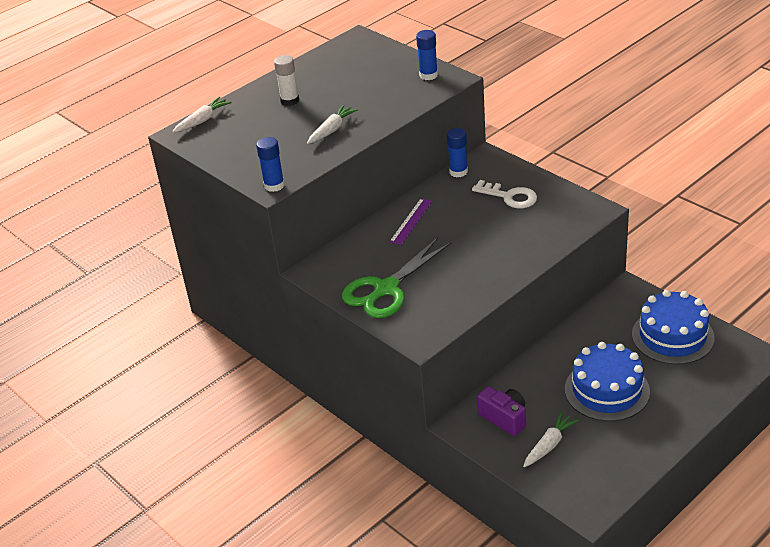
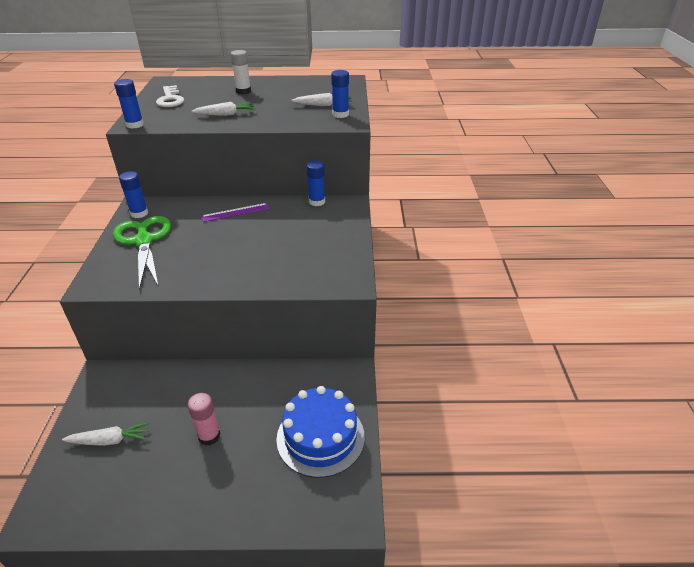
camera: 40 degrees right, 0 degrees up
(202, 121) = (187, 80): white carrot -> white carrot (323, 105)
(330, 276) = (139, 213): none -> blue glue stick
(386, 289) = (144, 241): green scissors -> green scissors turned 75 degrees clockwise
(504, 418) = (126, 394): purple camera -> none
(509, 197) = (315, 236): white key -> white key (170, 99)
(607, 390) = (209, 436): blue cake -> pink glue stick

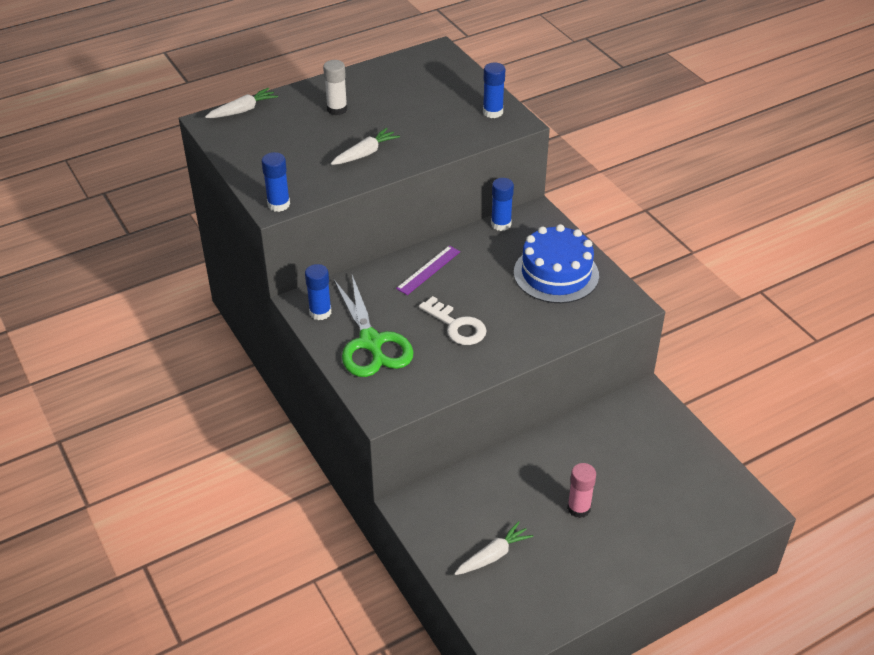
camera: 30 degrees left, 5 degrees up
(144, 241) = (371, 342): green scissors -> green scissors turned 150 degrees counterclockwise
(170, 99) = (263, 151): white key -> white key (457, 326)
(320, 437) = (674, 463): blue cake -> blue cake (556, 274)
(323, 105) = (457, 103): white carrot -> white carrot (242, 110)

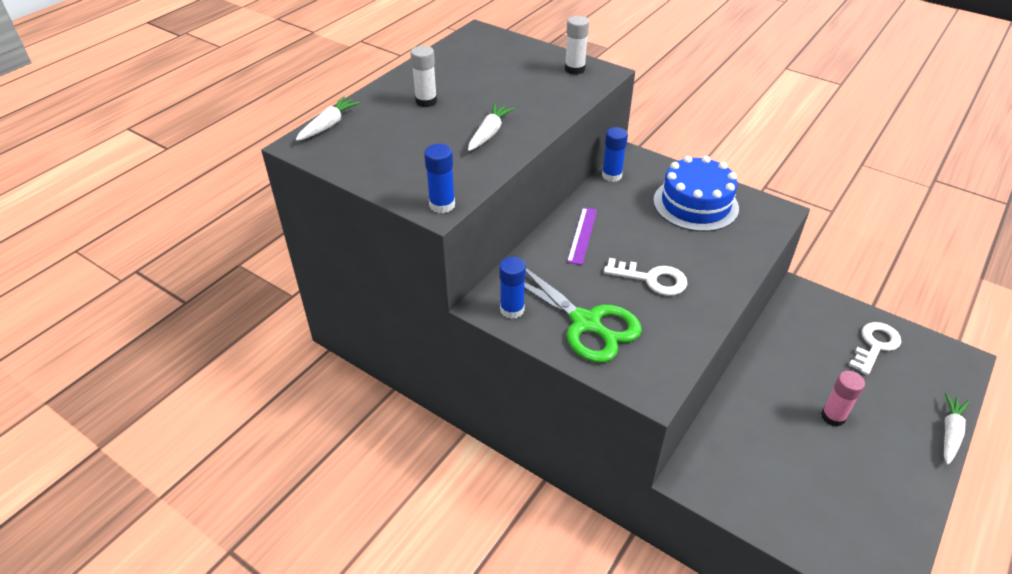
camera: 25 degrees left, 0 degrees up
(492, 555) = (801, 497): white carrot -> white carrot (950, 433)
(493, 112) = (574, 69): blue glue stick -> white glue stick
(678, 466) = (875, 345): none -> white key

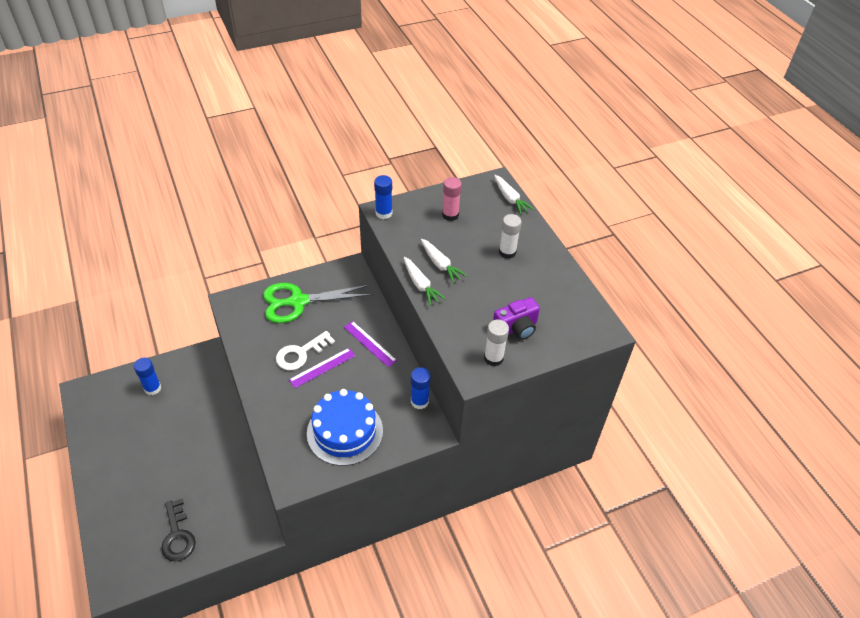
camera: 120 degrees right, 5 degrees up
(512, 309) = (337, 276): blue glue stick -> blue glue stick (153, 388)
(526, 69) = (516, 328): none -> purple camera
(649, 253) = (322, 367): none -> purple ruler
(833, 417) = (165, 454): pink glue stick -> pink glue stick (450, 215)
(875, 345) = (177, 535): white key -> black key
(950, 433) = (92, 511): white carrot -> white carrot (420, 285)

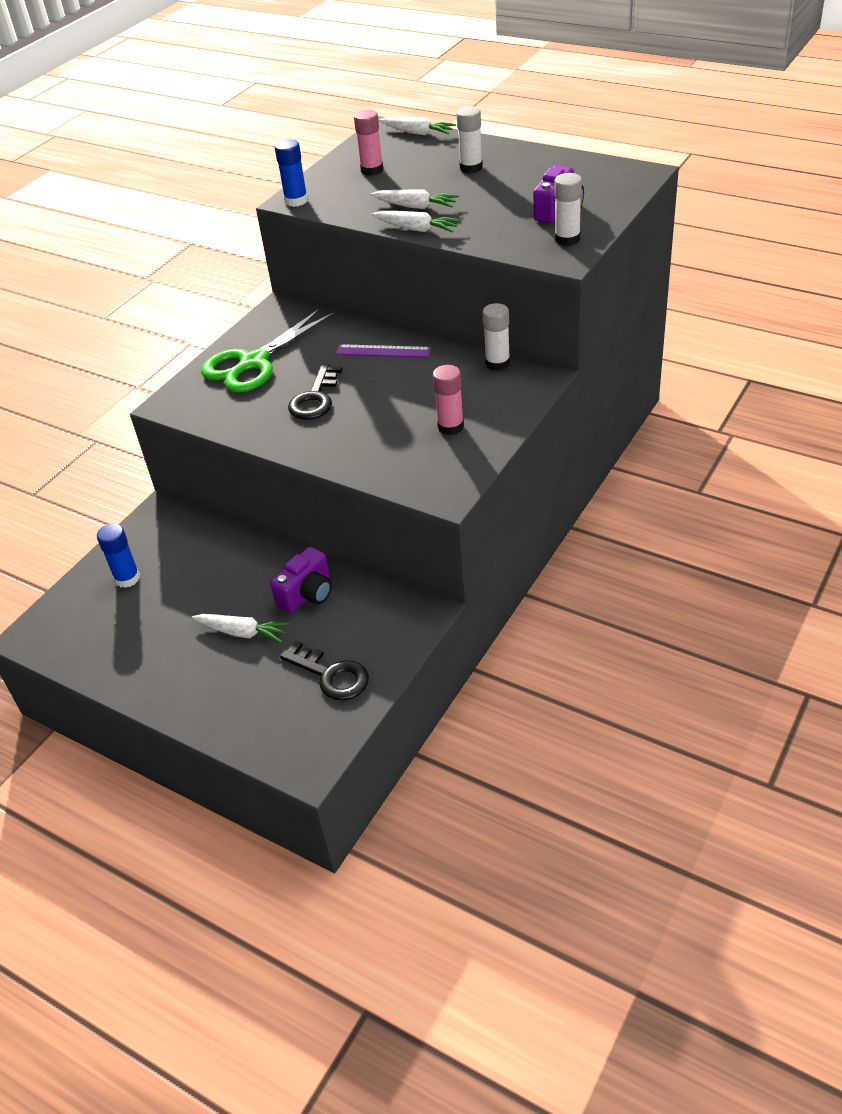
camera: 30 degrees left, 5 degrees down
(167, 470) = (242, 632): none -> white carrot
(219, 470) = (307, 594): none -> purple camera
(300, 353) = (315, 398): white key -> black key
(322, 367) = (356, 395): purple ruler -> none
(345, 432) = (450, 426): blue cake -> pink glue stick
(419, 401) = (497, 363): blue glue stick -> white glue stick

